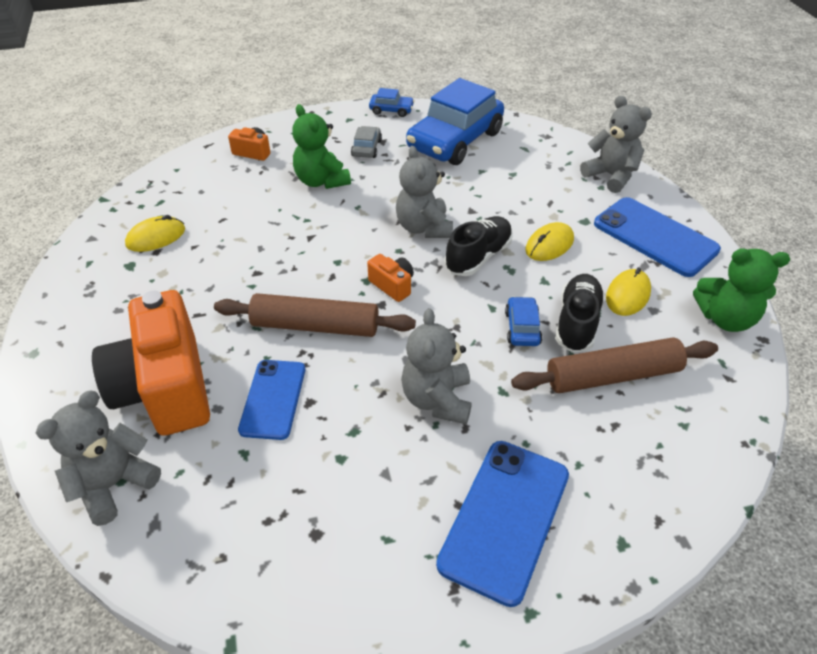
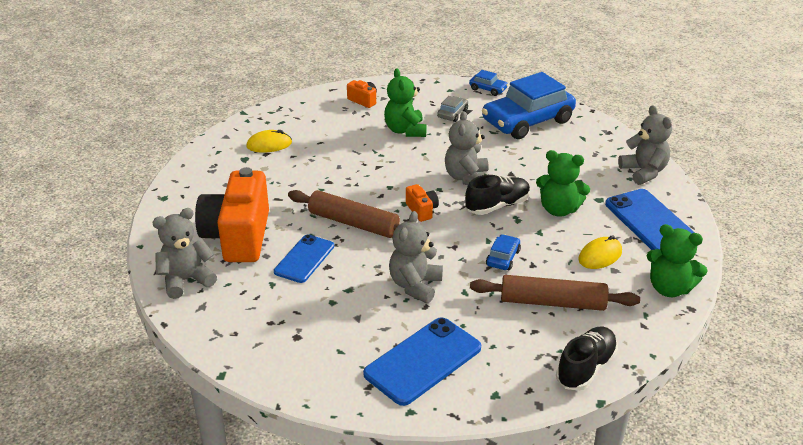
camera: 20 degrees right, 10 degrees down
(549, 245) = (559, 209): yellow mouse -> green teddy bear
(577, 323) = (547, 264): black shoe -> black shoe (585, 368)

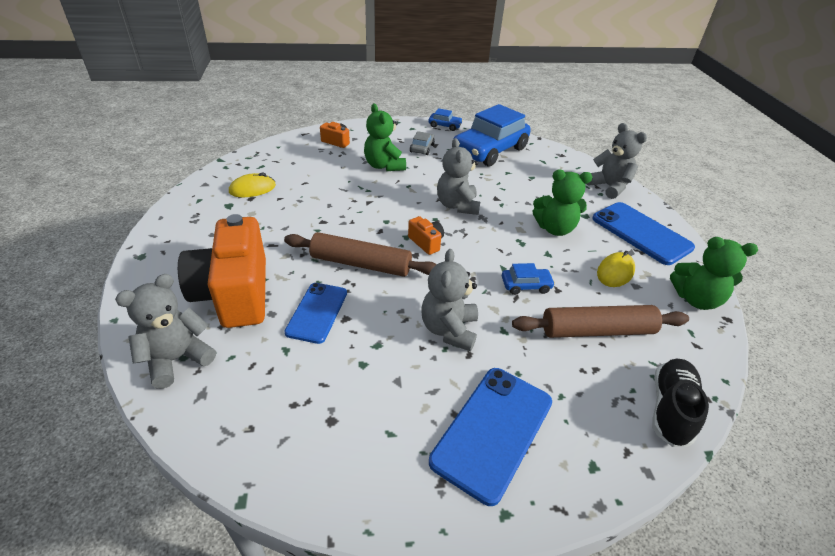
camera: 15 degrees left, 5 degrees up
(497, 206) = (497, 231): black shoe -> none
(503, 258) = (526, 285): blue car -> blue car turned 75 degrees clockwise

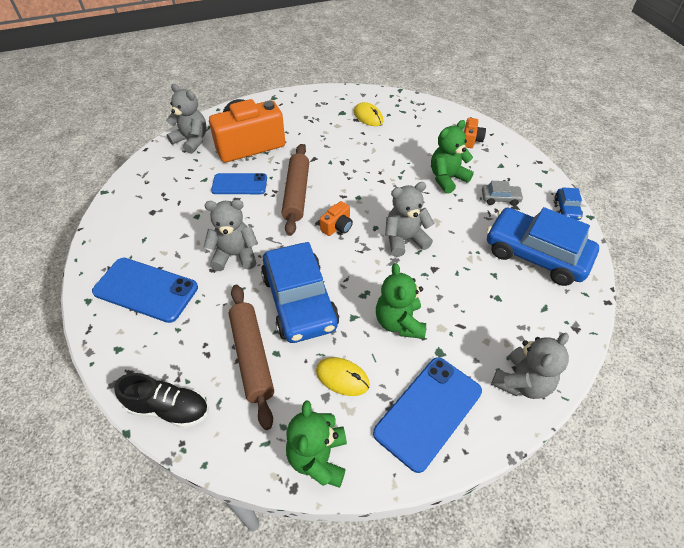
camera: 80 degrees right, 10 degrees up
(526, 285) = (299, 301): blue car -> blue car, size x2.36

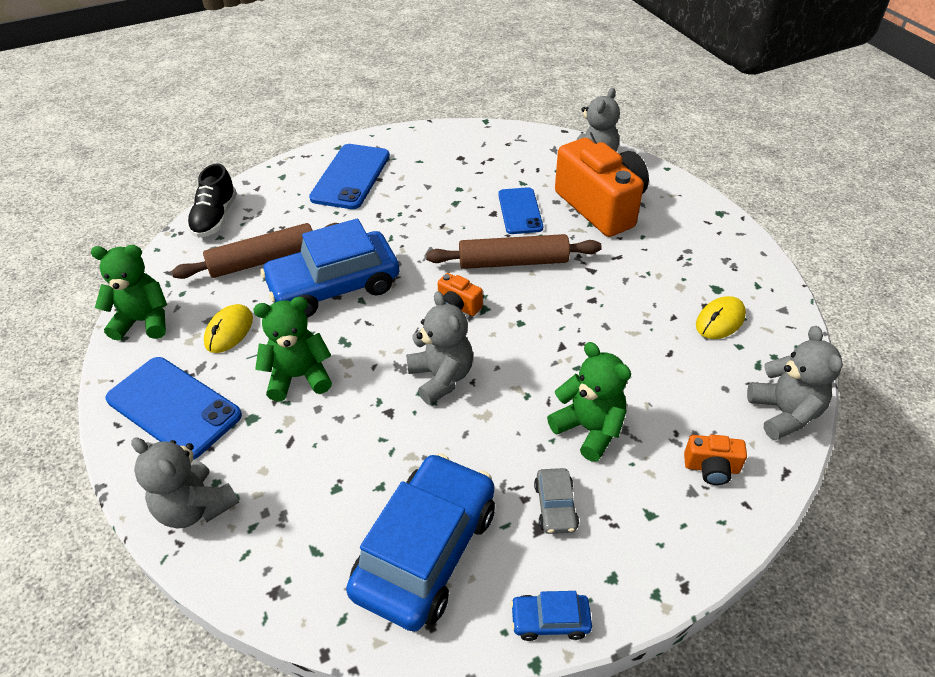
camera: 85 degrees right, 5 degrees down
(235, 255) = (401, 227): grey teddy bear -> grey teddy bear (784, 413)

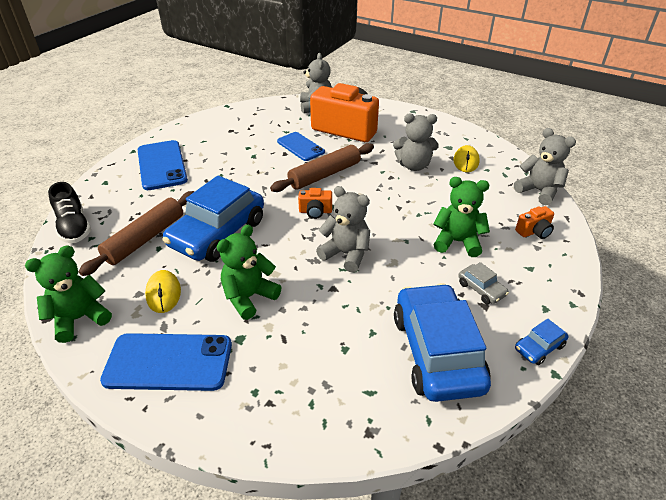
camera: 35 degrees left, 5 degrees down
(195, 507) = (256, 416): grey teddy bear -> grey teddy bear (414, 165)

